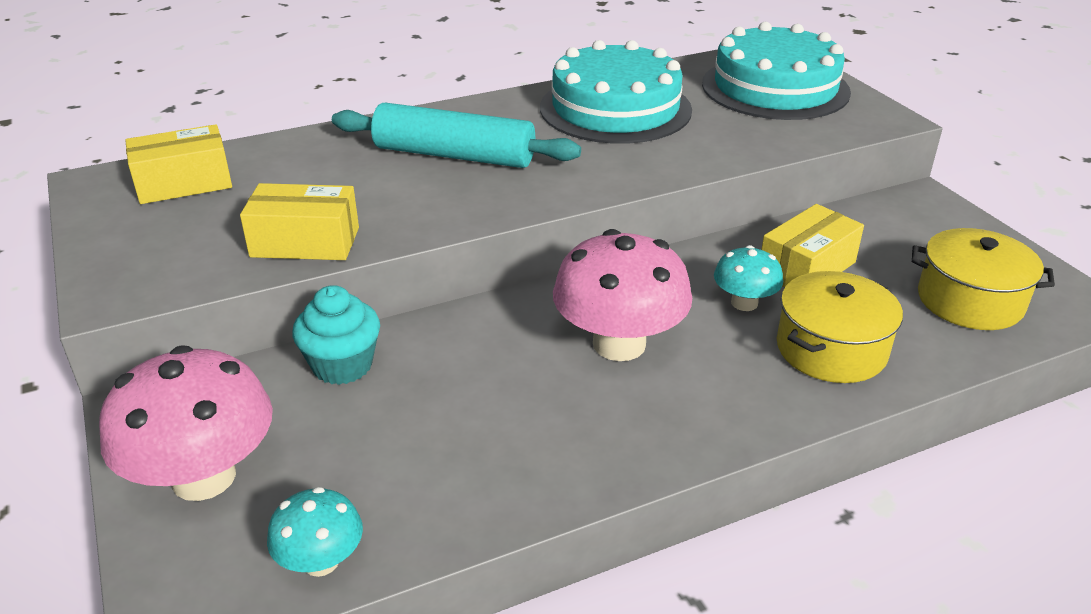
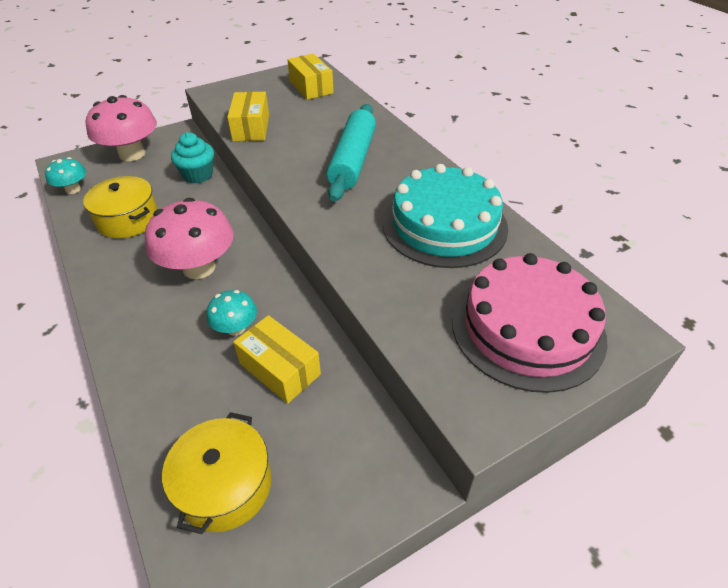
camera: 85 degrees right, 10 degrees up
(775, 87) = (527, 328): turquoise cake -> pink cake
(831, 349) = (175, 373): yellow pot -> yellow pot (128, 220)

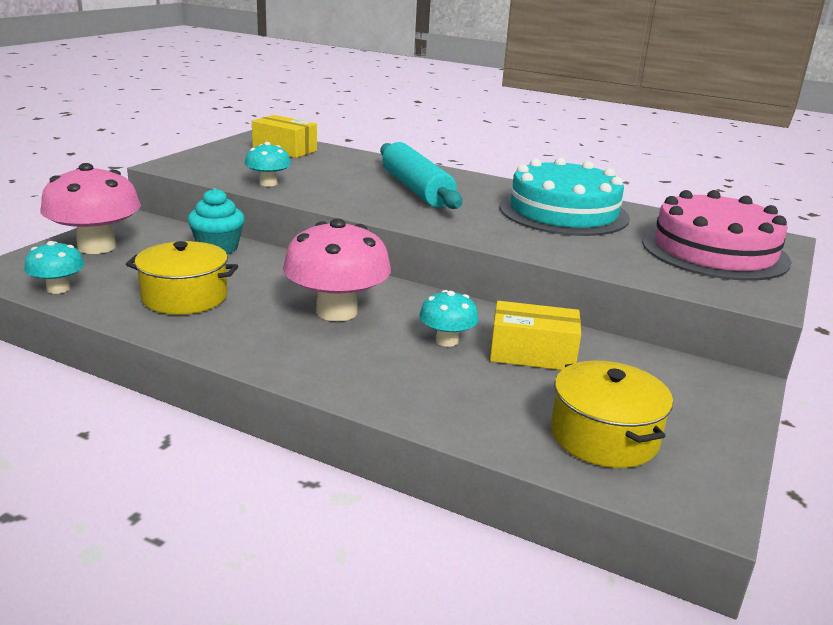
camera: 35 degrees left, 20 degrees down
(251, 128) = (268, 183): yellow box -> turquoise mushroom

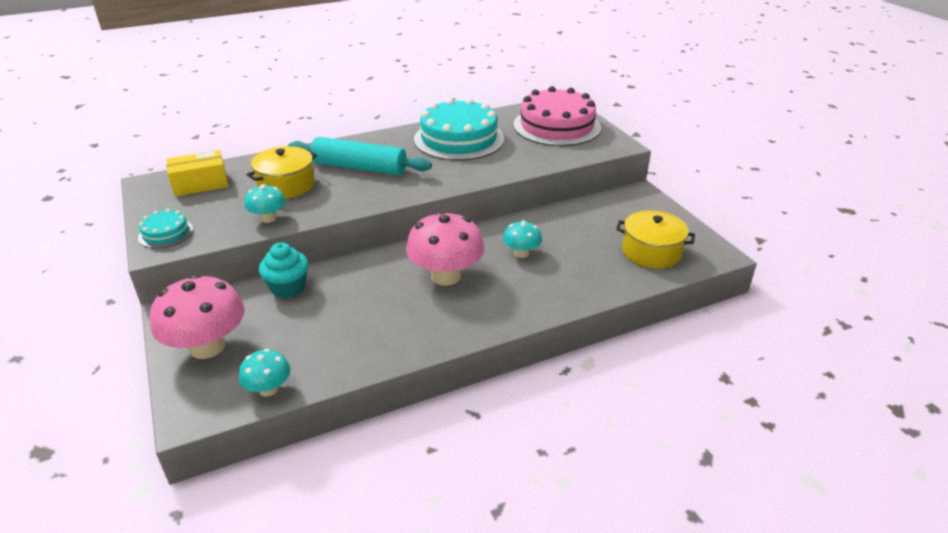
camera: 50 degrees left, 10 degrees up
(185, 297) = (355, 330): yellow pot -> yellow pot (286, 185)
(194, 161) = (166, 233): none -> turquoise cake
(532, 354) = (561, 233): yellow box -> none

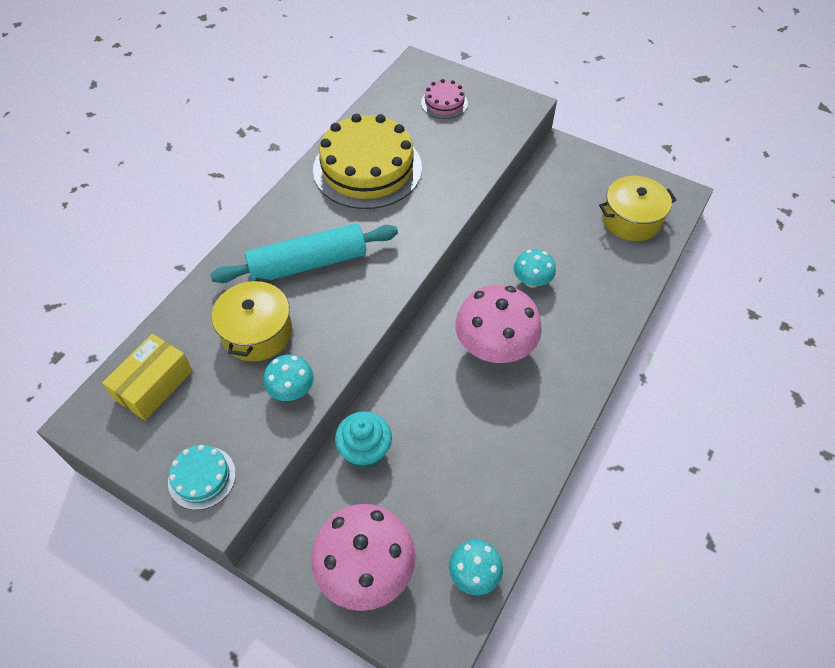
camera: 35 degrees left, 20 degrees up
(459, 139) = (367, 168): turquoise cake -> yellow cake
(557, 126) = (444, 103): pink cake -> pink cake, size x0.46

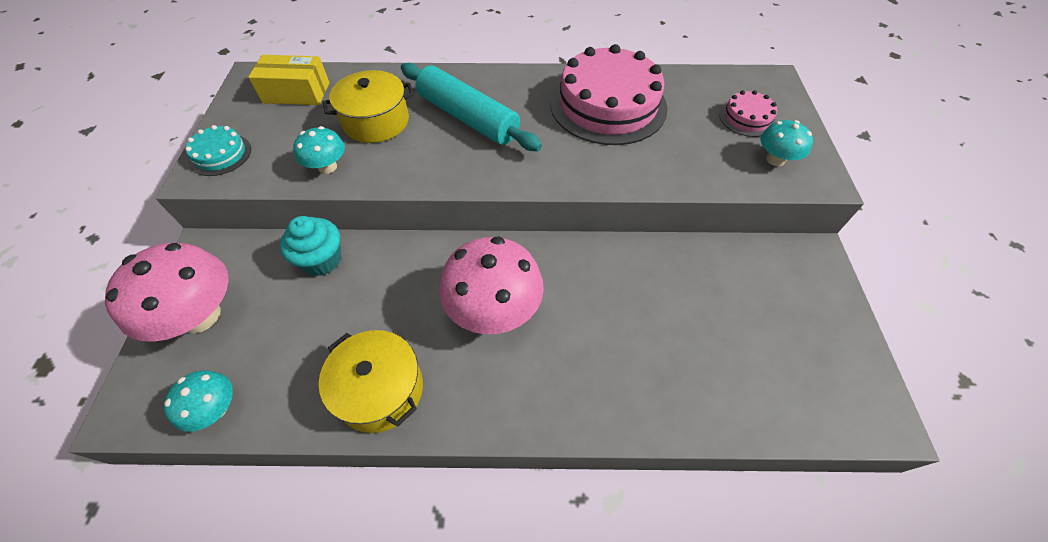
camera: 60 degrees right, 0 degrees up
(367, 168) = (608, 105): yellow cake -> pink cake
(532, 281) = (603, 306): turquoise mushroom -> turquoise mushroom (775, 159)
(631, 219) = (781, 373): yellow pot -> yellow pot (380, 390)

